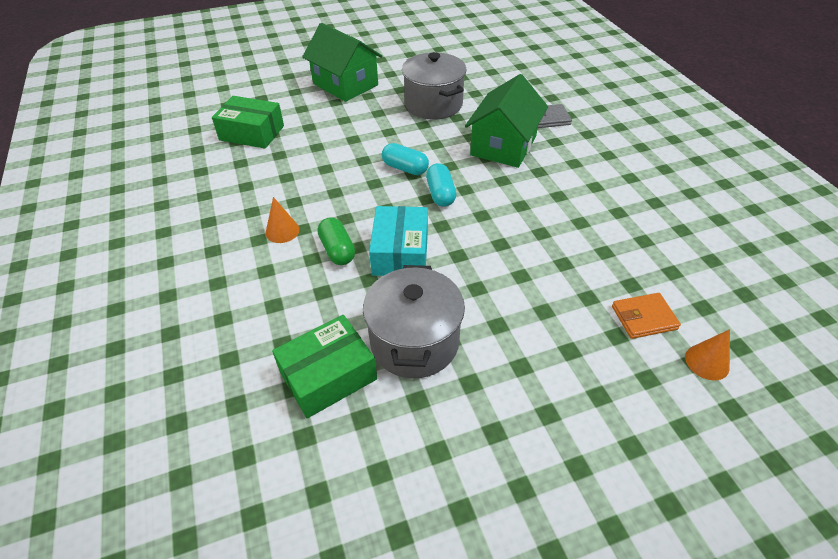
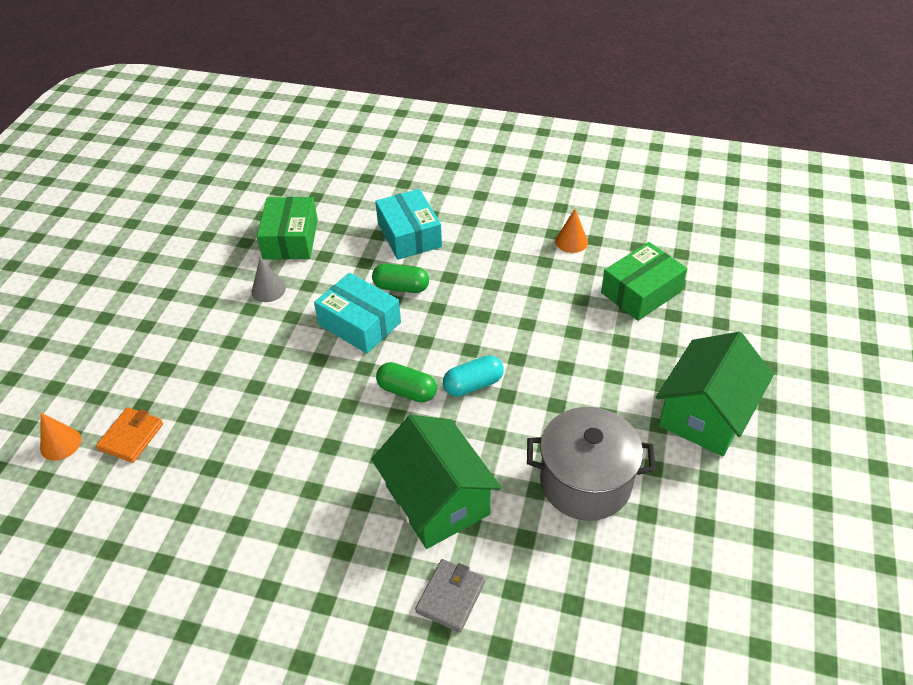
camera: 125 degrees right, 0 degrees up
(260, 281) = (409, 235): none -> turquoise box
(282, 231) = (457, 264): orange cone -> orange cone (571, 241)
(345, 84) = (705, 414): green house -> green house turned 45 degrees counterclockwise
(414, 342) = (268, 290): grey pot -> grey cone
(440, 194) = (407, 391): turquoise capsule -> green capsule

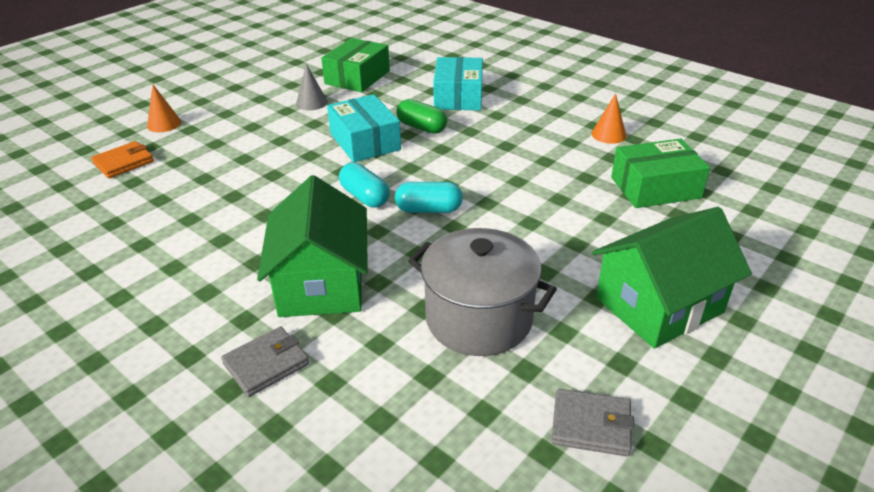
camera: 25 degrees right, 10 degrees down
(60, 444) = (73, 152): orange cone -> orange cone (164, 124)
(407, 391) = (365, 197): green capsule -> turquoise capsule
(717, 541) = (591, 425): none -> grey wallet

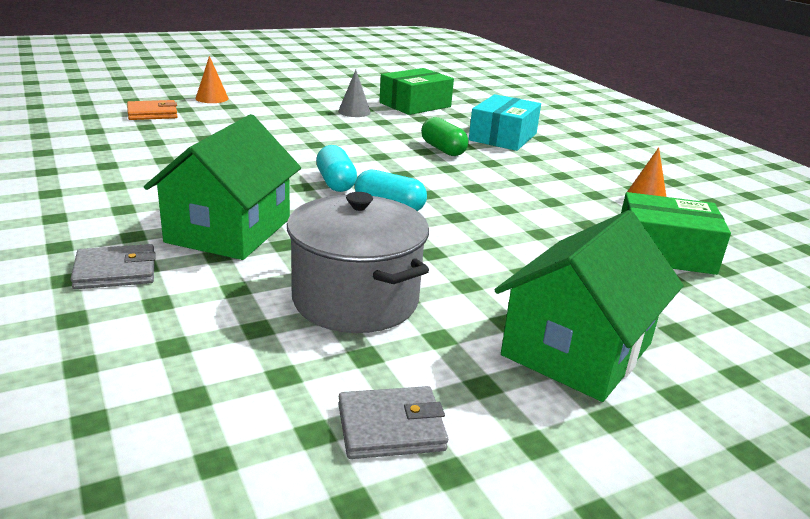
camera: 20 degrees right, 10 degrees down
(365, 141) = (376, 147): turquoise box -> none
(591, 425) = (391, 427): grey wallet -> grey wallet turned 45 degrees counterclockwise
(659, 305) = (577, 349): green house -> green house turned 45 degrees counterclockwise

